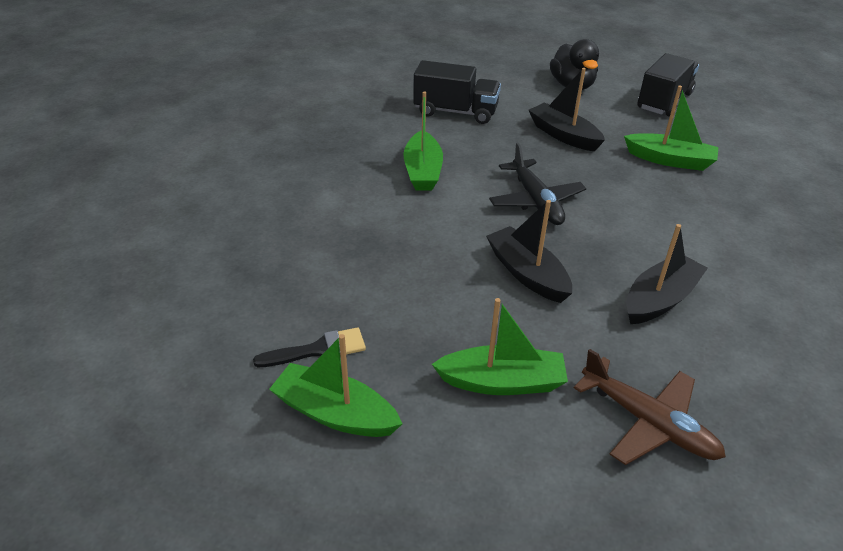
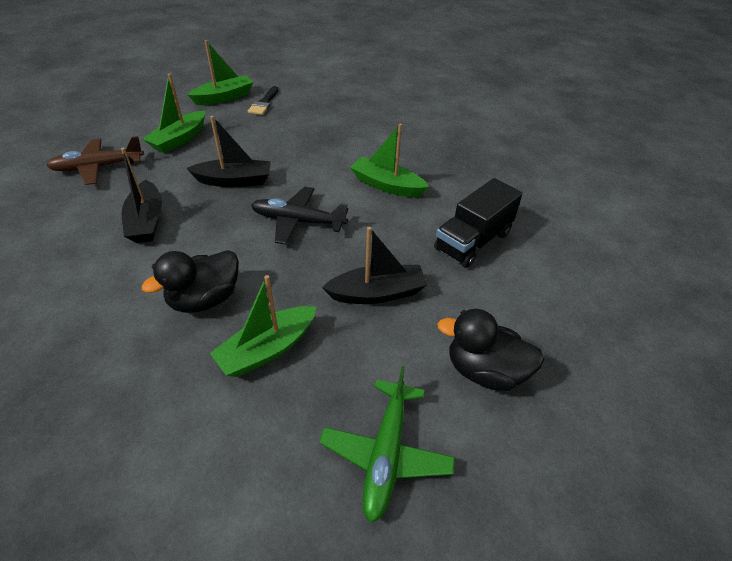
camera: 120 degrees right, 5 degrees up
(664, 101) = (386, 453): black truck -> green plane
(678, 207) = (205, 299): none -> black duck

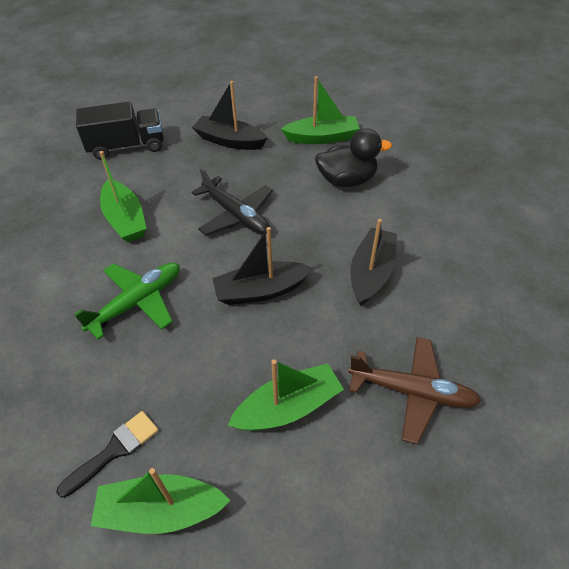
camera: 145 degrees left, 5 degrees up
(234, 181) = (261, 290): black boat -> black boat turned 45 degrees counterclockwise
(386, 453) = (293, 82): green plane -> green plane (137, 302)
(485, 371) = (215, 89): black duck -> none

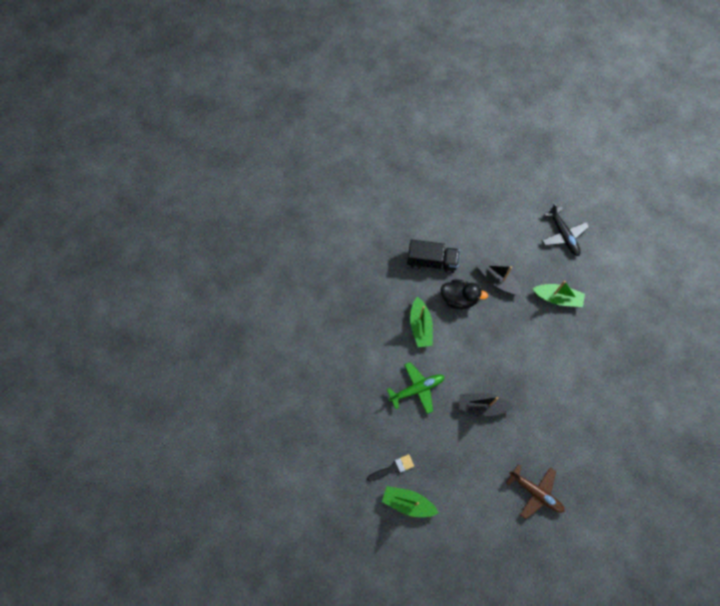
camera: 20 degrees right, 20 degrees up
(236, 215) = (484, 346): black plane -> black plane (563, 234)
(288, 407) = (475, 477): green boat -> none
(347, 180) = (558, 342): black duck -> black duck (459, 298)
(371, 273) = (544, 416): black boat -> none

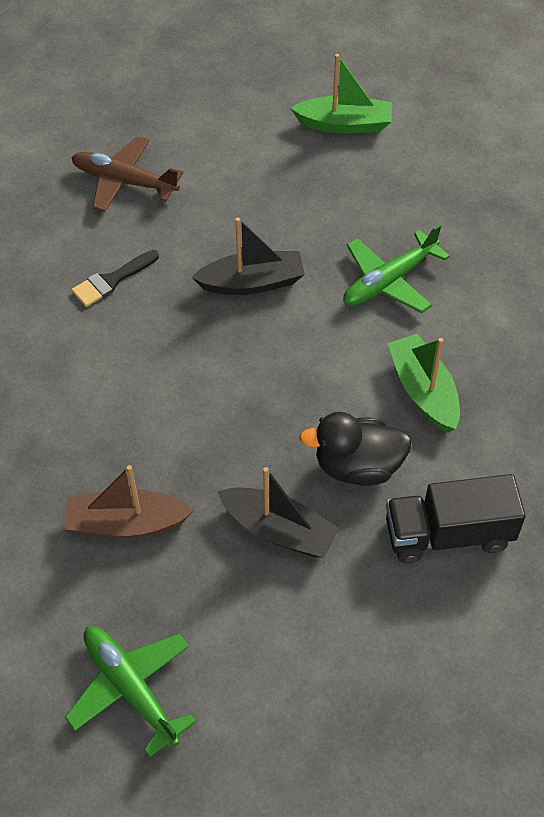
camera: 165 degrees right, 15 degrees down
(393, 468) = (387, 161): black brush -> black brush (111, 280)
(557, 298) = (127, 523): green boat -> brown boat
(563, 234) = (131, 689): black plane -> green plane

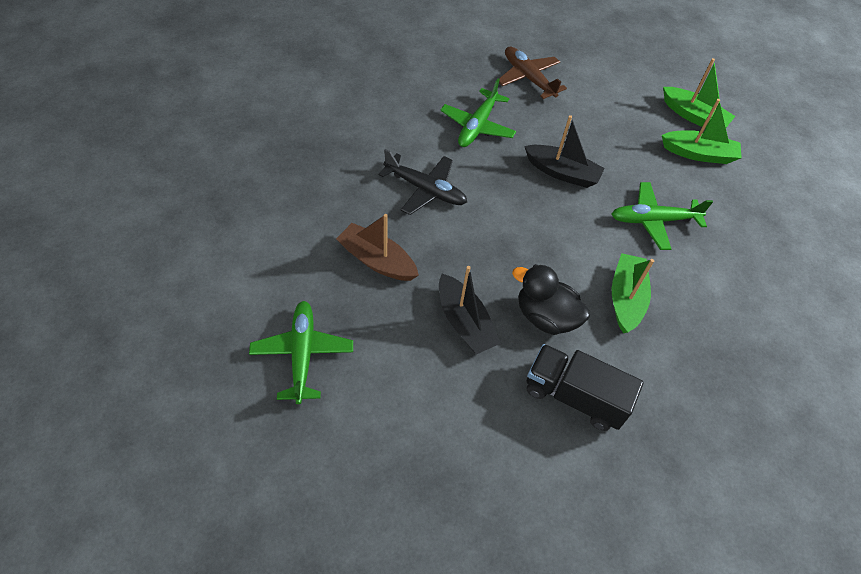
camera: 30 degrees right, 0 degrees up
(111, 280) = (477, 126): black brush -> green plane
(113, 401) = (425, 189): none -> black plane
(380, 170) = (698, 154): none -> green boat

